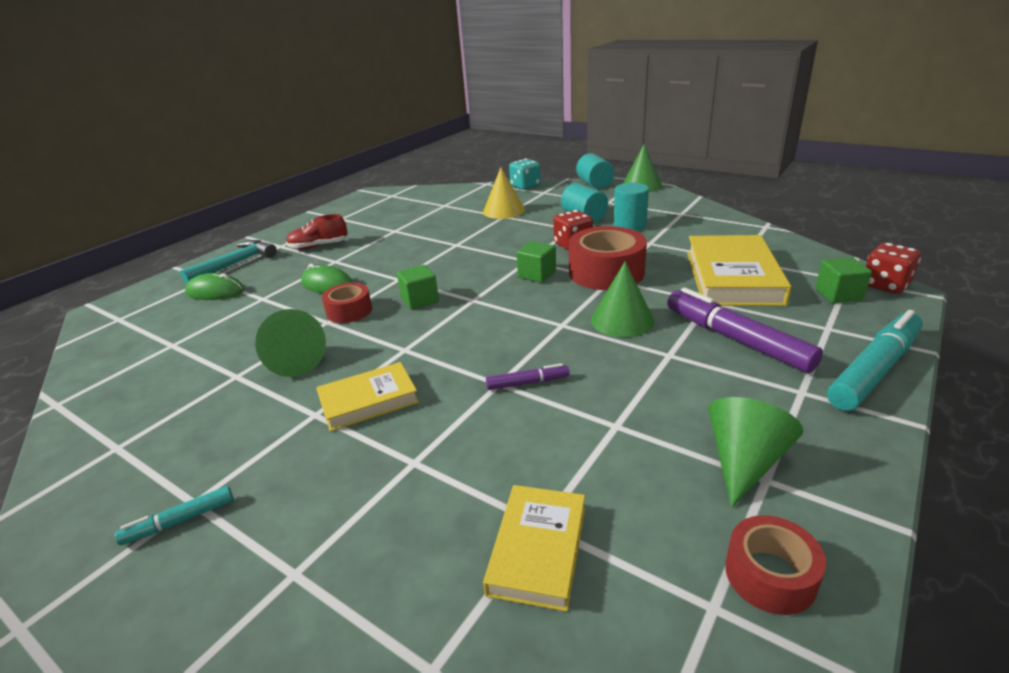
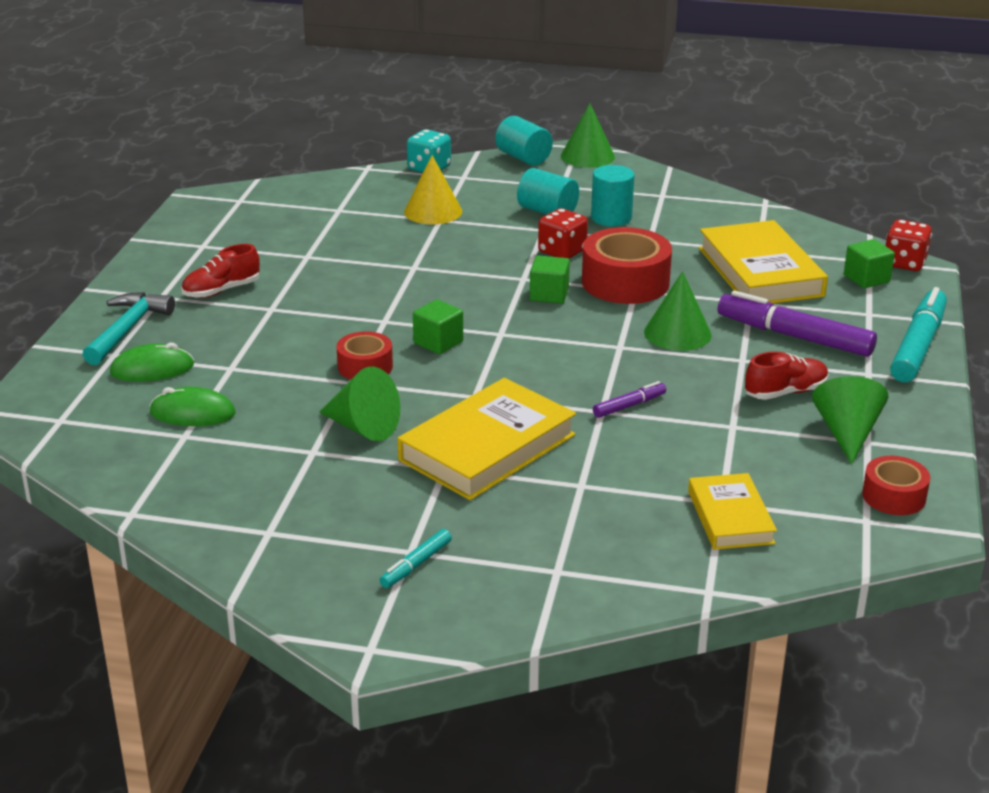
camera: 25 degrees left, 0 degrees up
(327, 285) = (299, 340): green mouse -> green mouse (192, 413)
(368, 400) = (487, 447): yellow book -> yellow book, size x1.69
(695, 397) = (785, 392): none -> red shoe

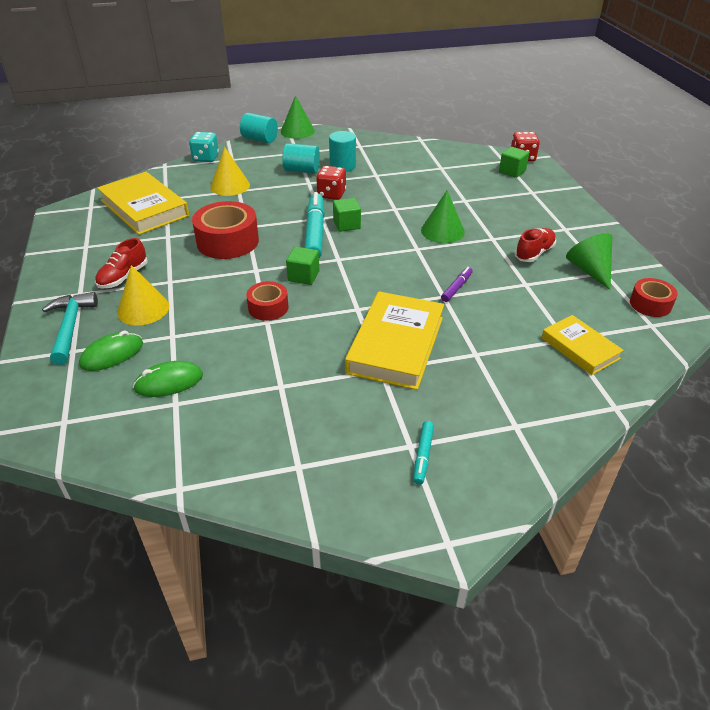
camera: 25 degrees left, 10 degrees up
(219, 331) = (143, 309): none -> yellow cone
(363, 427) = (302, 355): green cone -> none
(625, 282) = (385, 205): red tape -> red tape (227, 241)
(760, 272) = (454, 181): yellow book -> yellow book (144, 208)
(794, 336) = (507, 216): purple marker -> none
(918, 346) = (574, 205): turquoise marker -> turquoise marker (315, 233)

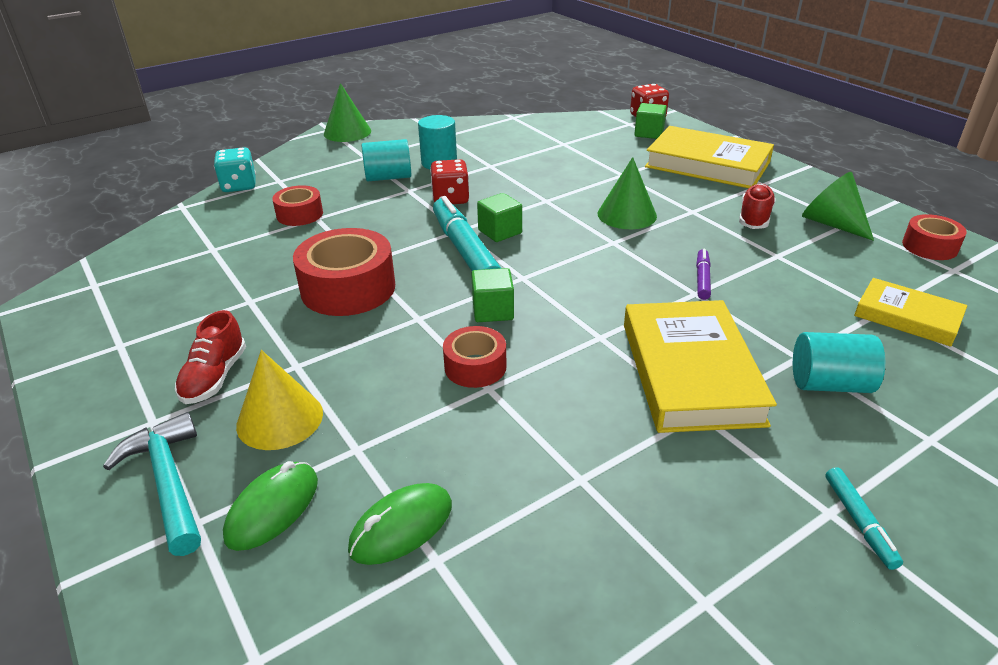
camera: 20 degrees left, 5 degrees down
(144, 208) = (186, 269): yellow book -> yellow book (707, 164)
(230, 186) = (300, 214): yellow cone -> red tape
(260, 139) = (302, 150): turquoise cylinder -> turquoise cylinder (829, 384)

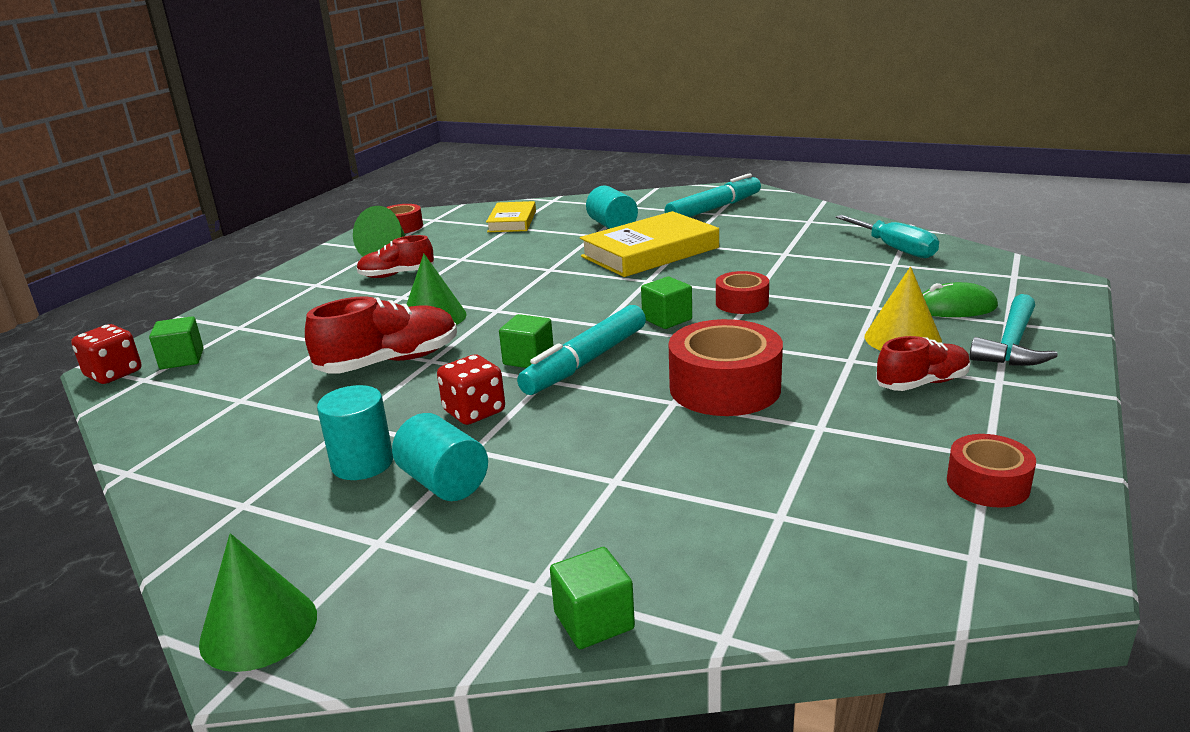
camera: 120 degrees left, 10 degrees down
(239, 186) = (594, 621): turquoise dice -> green cube
(300, 214) = (621, 498): red tape -> red tape (987, 484)
(401, 527) = (894, 276): green mouse -> none
(484, 609) = (895, 249): none -> turquoise screwdriver
(561, 187) = (389, 362): none -> red shoe
(702, 279) = (526, 271): purple marker -> none
(707, 164) = (276, 312): yellow book -> none
(859, 522) = (714, 209): turquoise marker -> turquoise marker, size x2.06

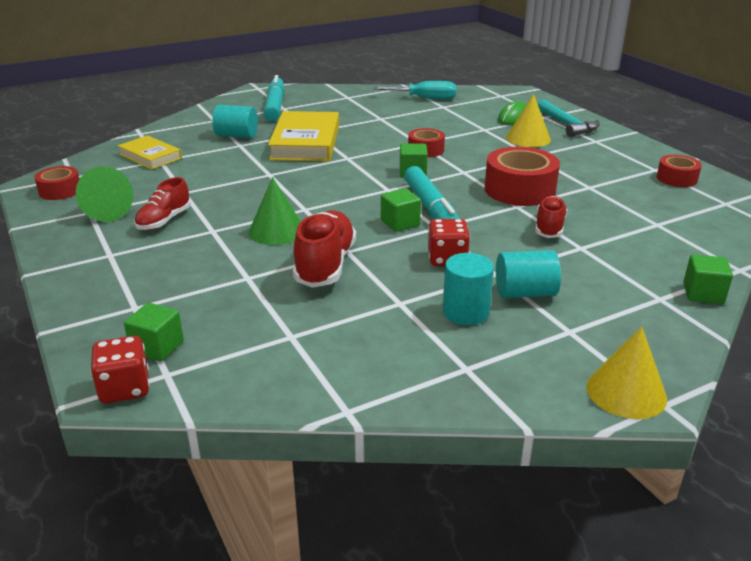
camera: 55 degrees left, 5 degrees up
(259, 628) = (626, 392): green cone -> yellow cone
(922, 383) = (577, 153): red shoe -> red shoe (549, 227)

